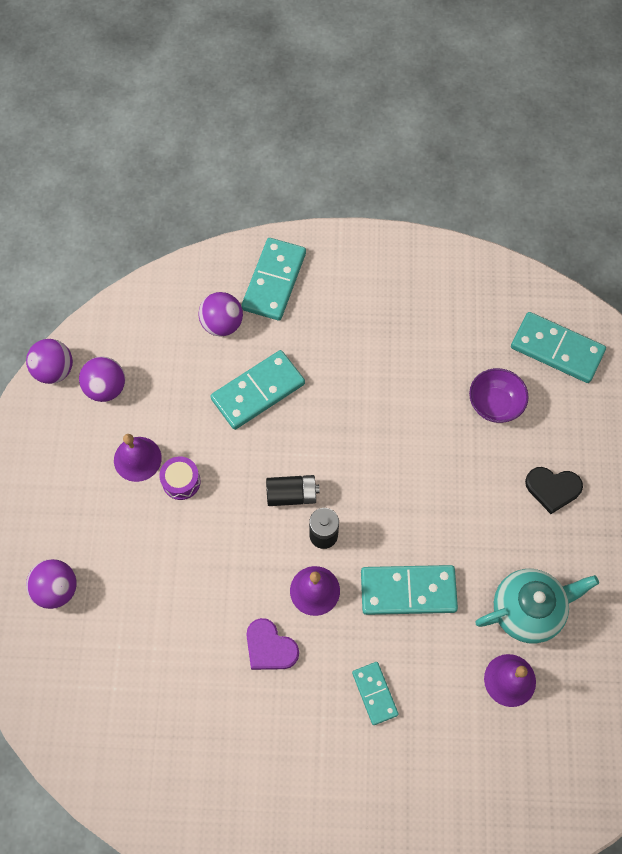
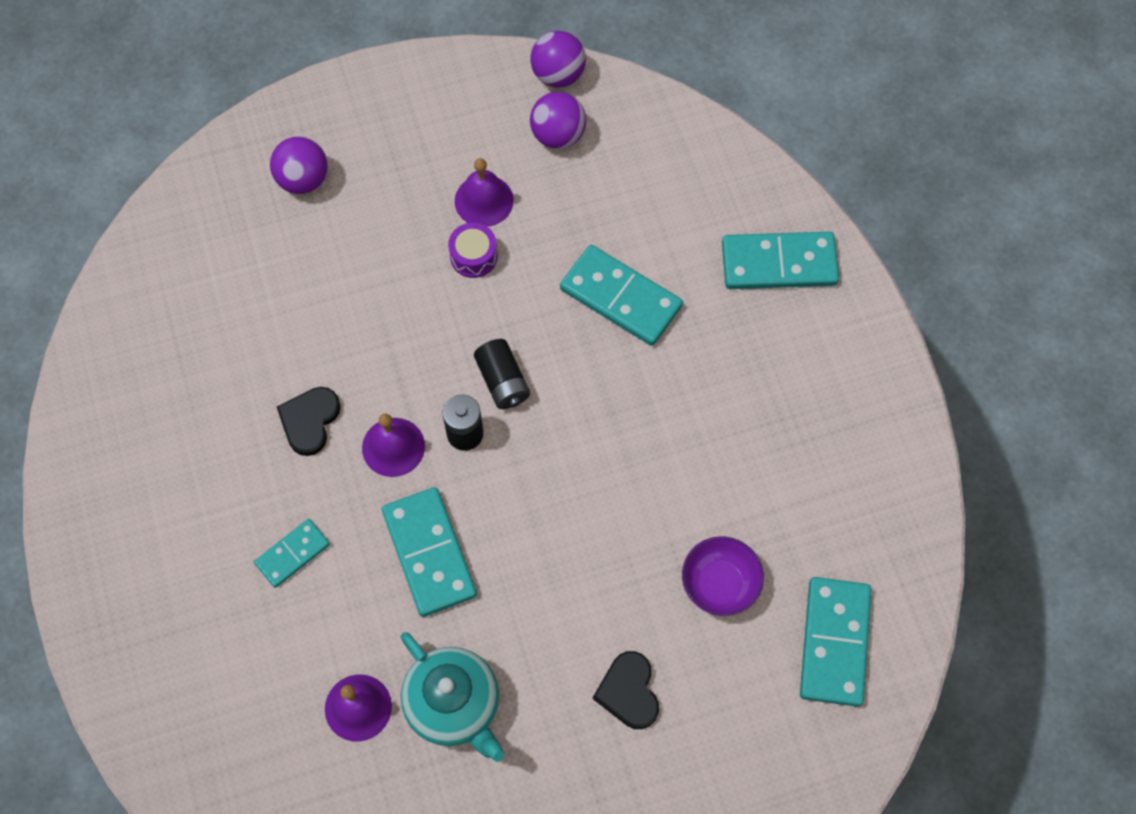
camera: 70 degrees right, 0 degrees up
(222, 324) = (693, 226): purple ball -> none
(270, 647) = (309, 421): purple heart -> black heart

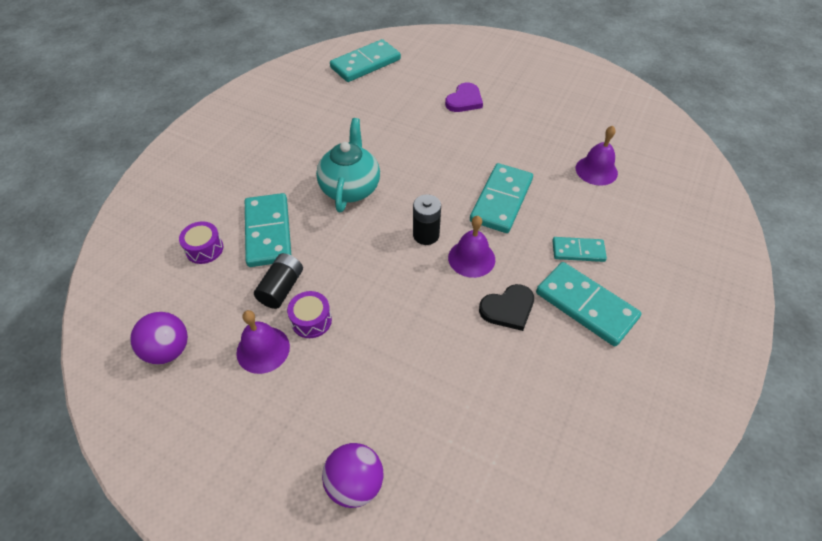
camera: 135 degrees left, 15 degrees down
(454, 705) = (547, 143): turquoise teapot -> turquoise teapot (350, 188)
(503, 381) = (377, 243): black battery -> black battery (281, 288)
(558, 74) = (108, 393): purple ball -> none
(629, 692) = (464, 100): black heart -> purple heart
(654, 230) = (204, 249): none -> purple drum
(719, 584) = (383, 104): purple bowl -> none
(779, 263) = (179, 186): turquoise domino -> turquoise domino (585, 305)

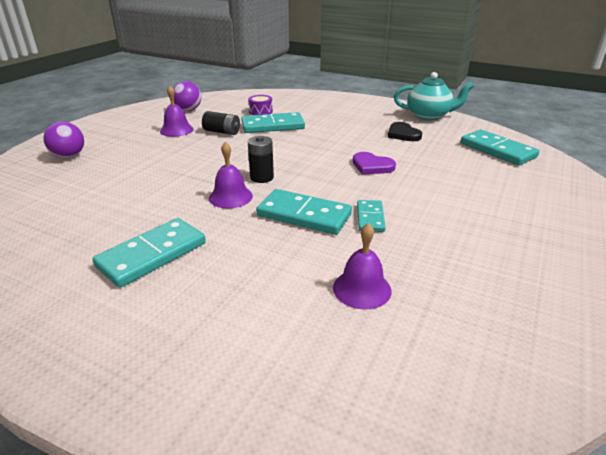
camera: 90 degrees right, 20 degrees down
(311, 320) = (192, 141): purple drum -> none
(350, 188) = (318, 149): turquoise teapot -> turquoise teapot (429, 116)
(464, 100) = (466, 200): purple heart -> purple heart (372, 166)
(508, 309) = (168, 211): black heart -> black heart (403, 134)
(578, 251) = (225, 258): turquoise domino -> turquoise domino (370, 218)

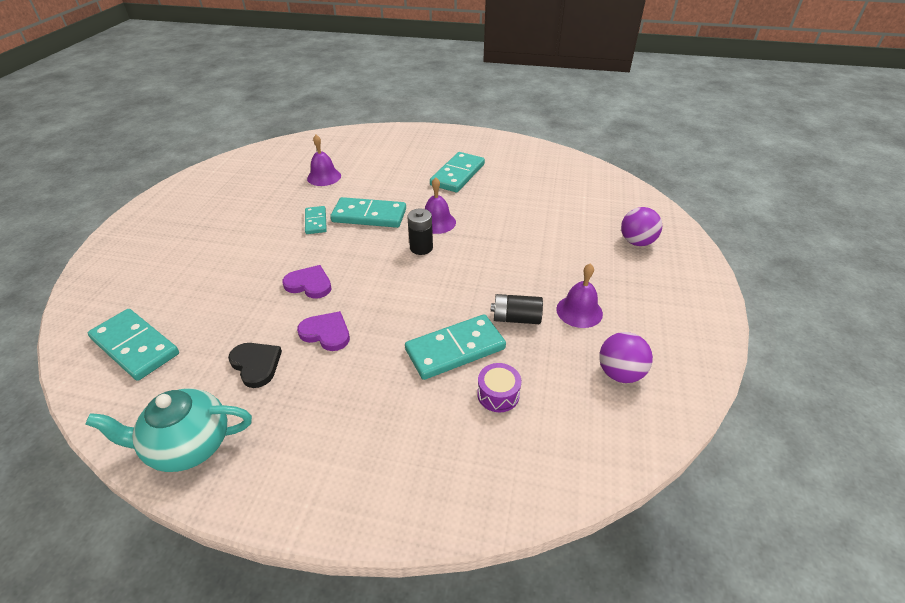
camera: 165 degrees right, 10 degrees up
(356, 141) = (326, 333): none -> purple heart

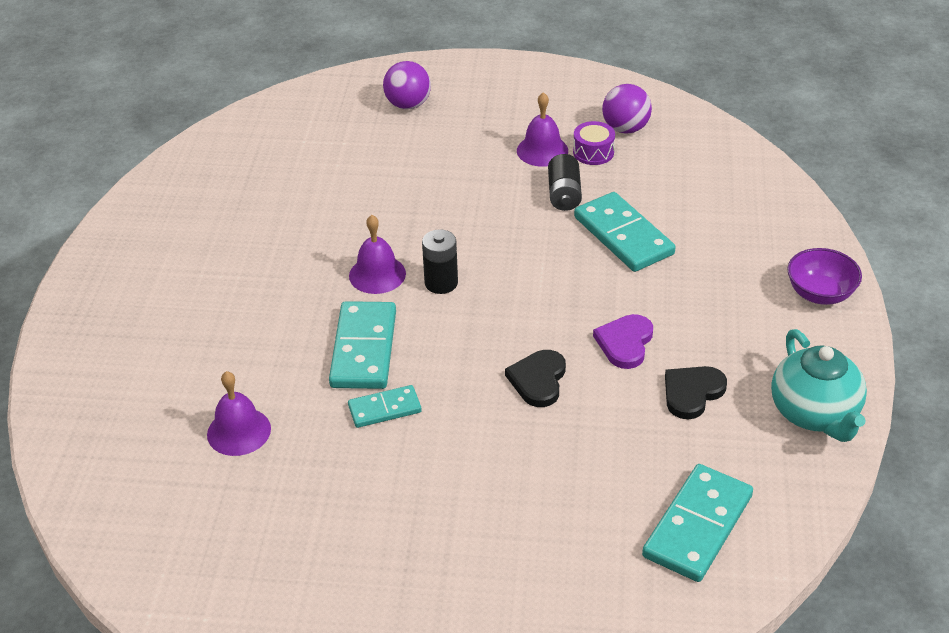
camera: 95 degrees left, 0 degrees up
(309, 284) = (538, 380): purple heart -> black heart
(335, 492) = (820, 293): none -> purple bowl
(458, 175) = (238, 265): turquoise domino -> none
(498, 394) = (676, 203): purple drum -> purple drum (593, 152)

